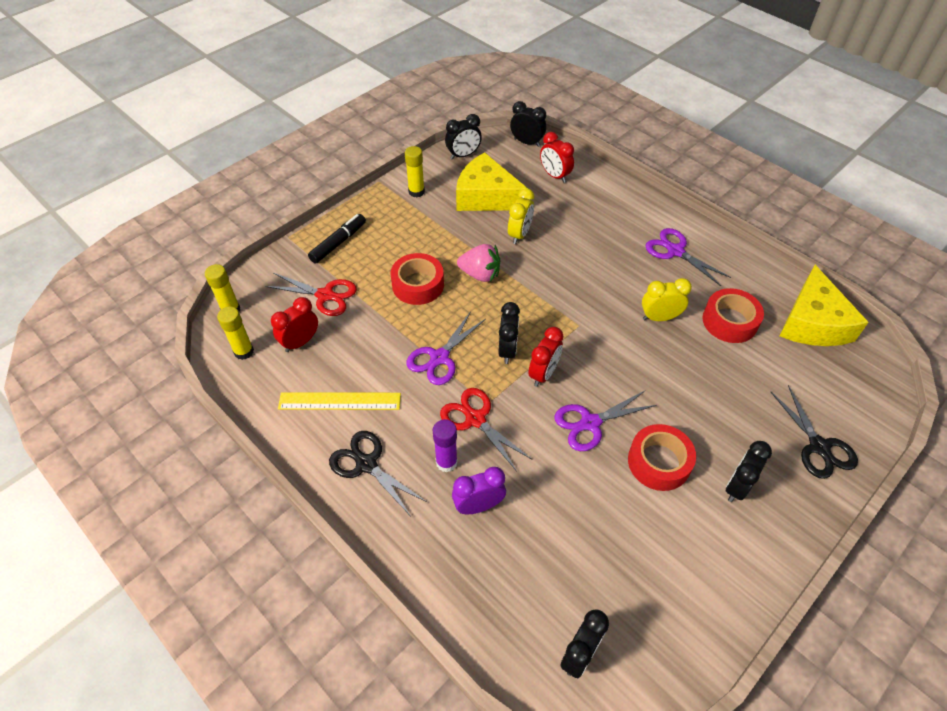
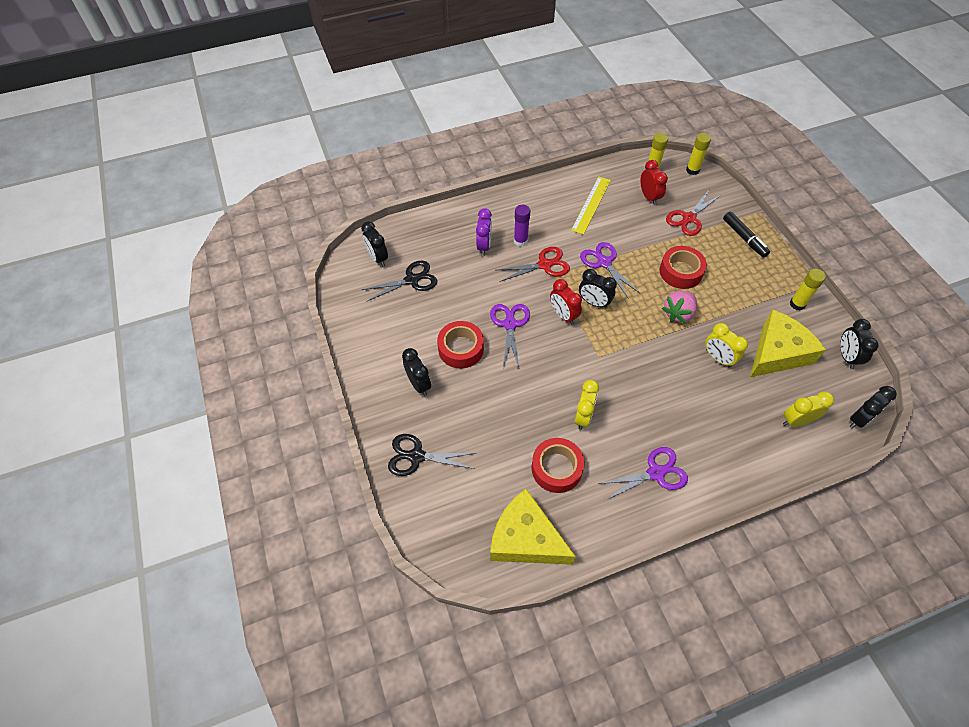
camera: 115 degrees right, 5 degrees up
(366, 464) = (539, 205): black scissors -> black scissors (412, 280)
(554, 175) = (796, 421): red clock -> yellow clock

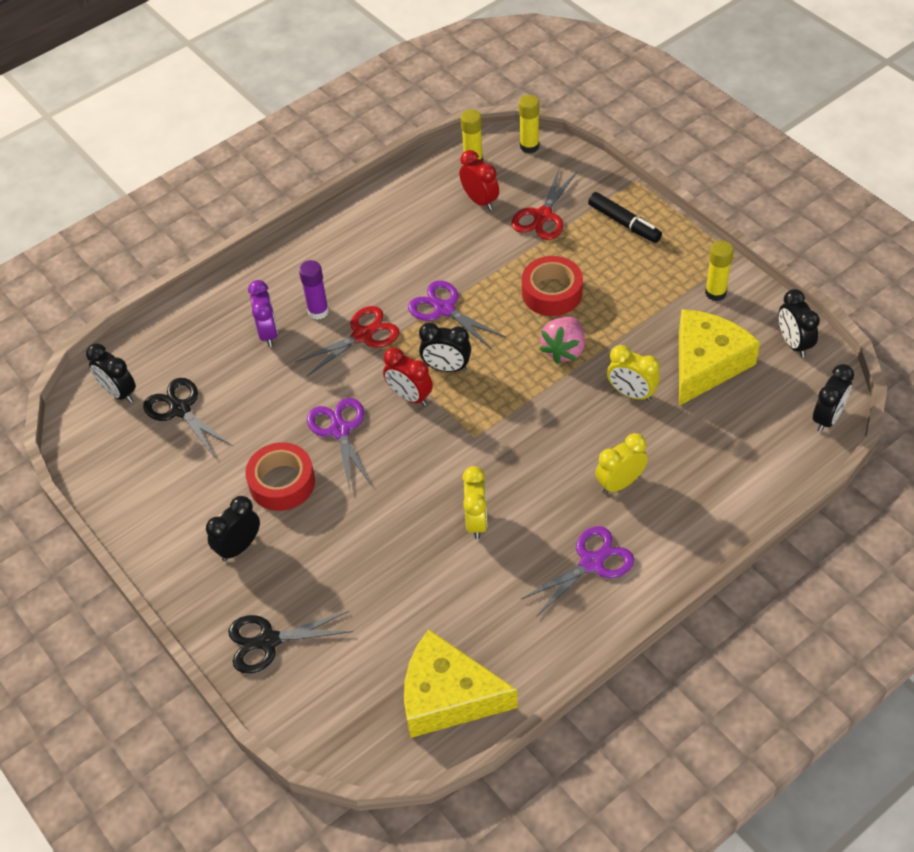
camera: 15 degrees left, 5 degrees down
(412, 280) = (180, 409): black scissors -> black scissors turned 90 degrees counterclockwise
(419, 384) = (239, 547): black clock -> black clock turned 90 degrees counterclockwise
(556, 468) = (461, 597): red tape -> none
(591, 205) = (402, 233): yellow ruler -> none
(796, 421) = (751, 444): yellow clock -> yellow clock (620, 483)

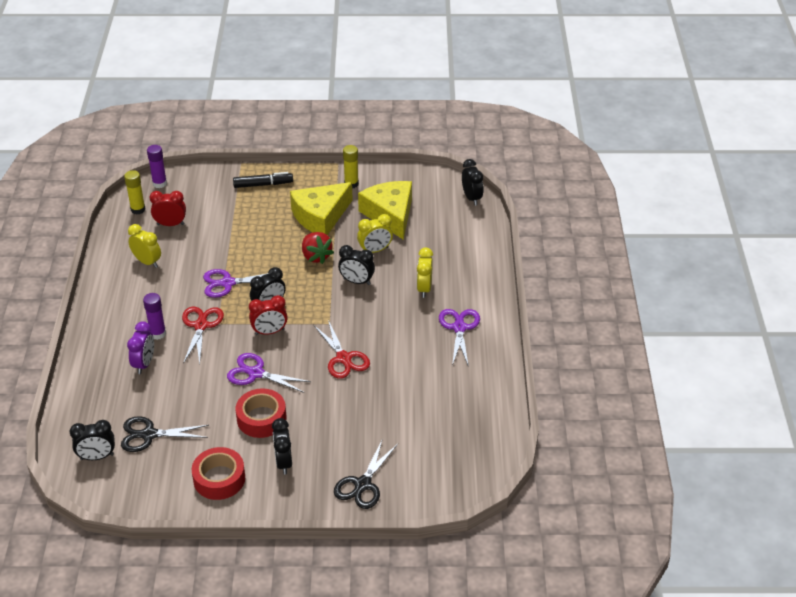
camera: 55 degrees left, 10 degrees down
(268, 333) = (144, 364): purple clock -> purple clock turned 75 degrees clockwise
(448, 696) = (478, 429): yellow cheese -> yellow cheese (320, 216)
(476, 521) = (384, 354): yellow clock -> yellow clock (147, 262)
(529, 146) = (159, 183): yellow glue stick -> purple glue stick
(542, 216) = (216, 209): red scissors -> red scissors (343, 358)
(552, 293) = (272, 237): red tape -> red tape (219, 479)
(564, 350) = (316, 256): pink strawberry -> red strawberry
(793, 343) = (415, 180): black clock -> black clock (357, 281)

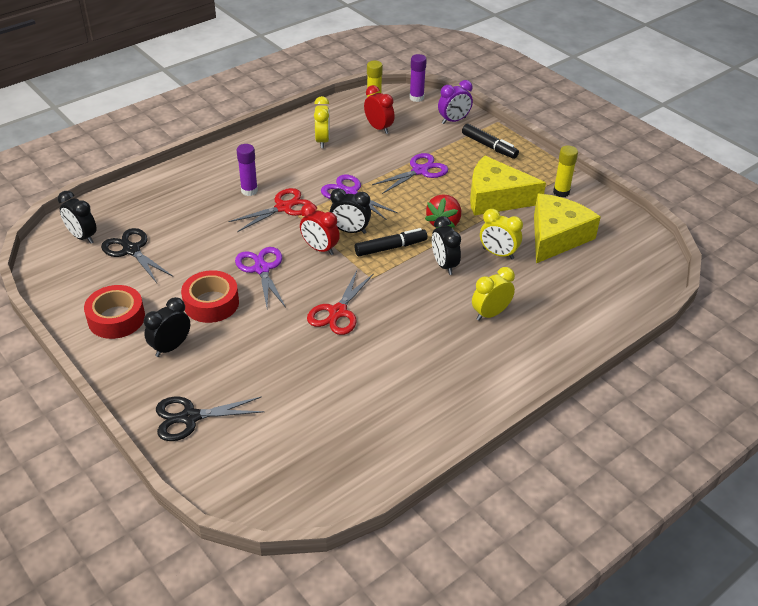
camera: 50 degrees right, 0 degrees up
(144, 364) = (208, 203): purple clock -> purple clock (453, 120)
(310, 296) = (390, 248): none -> black marker
(459, 328) = (468, 369): purple scissors -> purple scissors (420, 171)
(471, 198) = (654, 276): black clock -> none

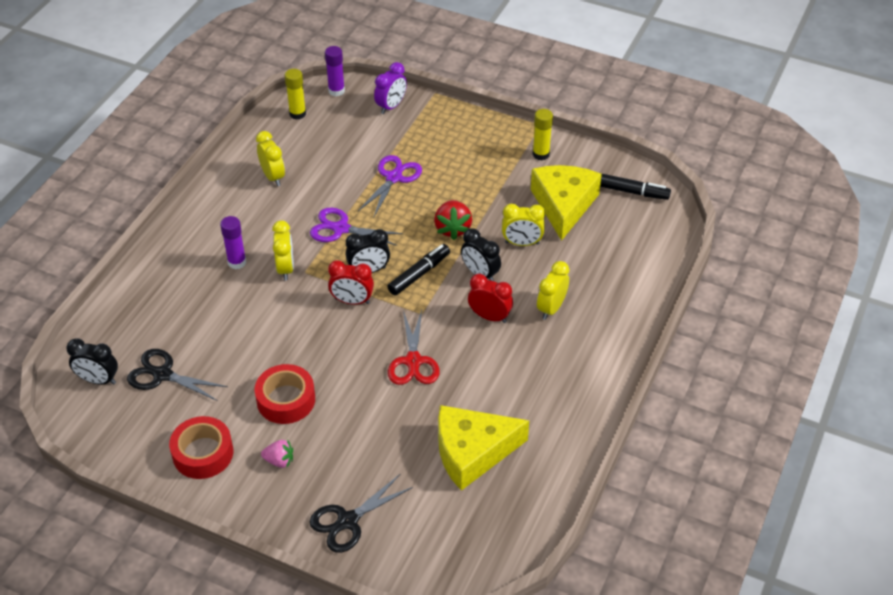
camera: 25 degrees left, 5 degrees up
(171, 347) = (279, 460): black clock -> pink strawberry
(262, 269) = (310, 344): purple scissors -> none
(284, 207) = (285, 268): red scissors -> yellow clock
(378, 128) = (321, 141): red clock -> red clock (489, 317)
(489, 146) = (444, 125): black marker -> black marker (632, 192)
(496, 198) = (485, 182): yellow cheese -> yellow cheese (472, 452)

